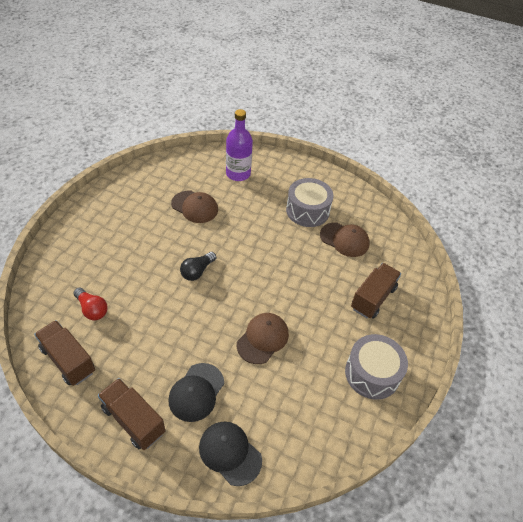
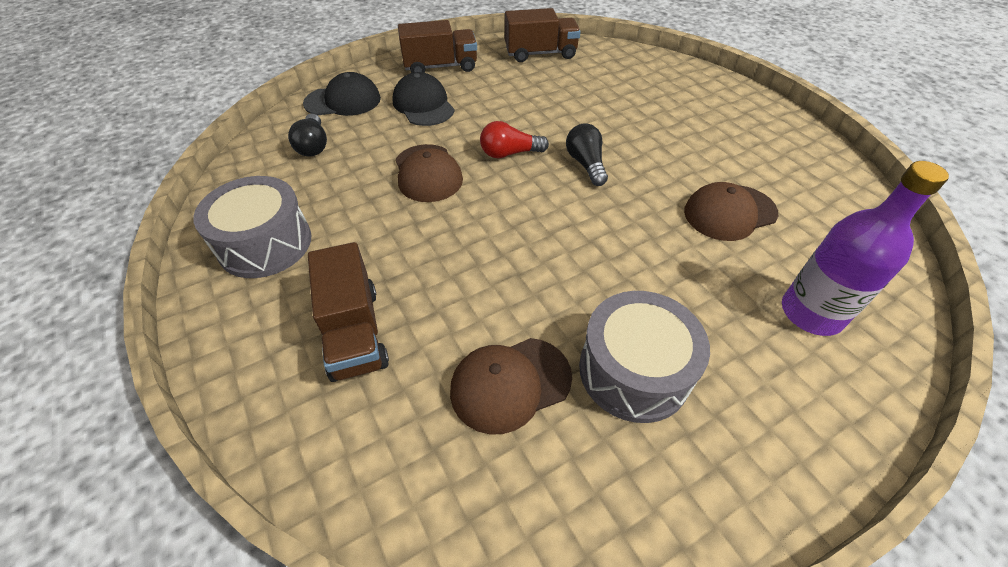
camera: 130 degrees right, 0 degrees up
(92, 309) = (591, 78): red light bulb -> red light bulb (509, 153)
(290, 424) = (313, 145): none -> black light bulb

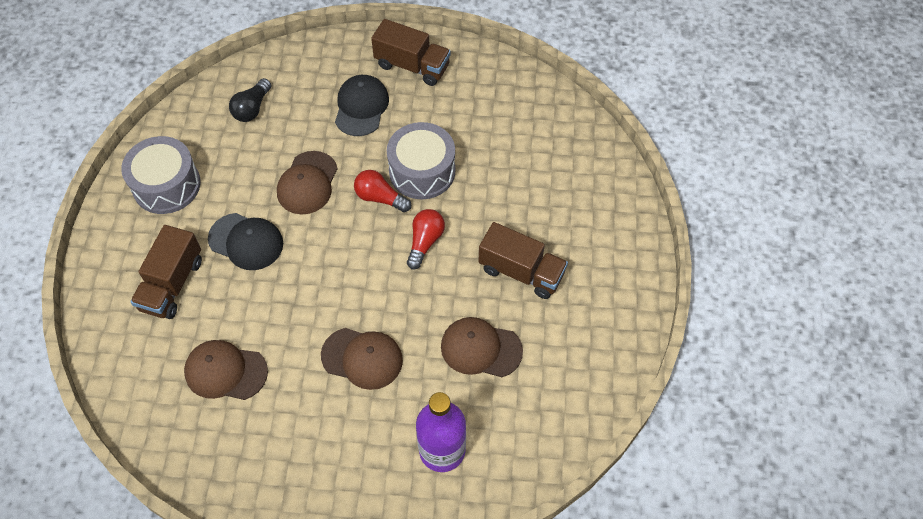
camera: 35 degrees right, 10 degrees up
(343, 101) = (306, 68): black cap -> black cap (246, 241)
(540, 54) = (512, 94): brown truck -> brown truck (521, 272)
(586, 164) = (425, 242): black light bulb -> red light bulb
(634, 371) = (297, 410): grey drum -> grey drum (422, 171)
(640, 280) = (362, 358): none -> brown cap

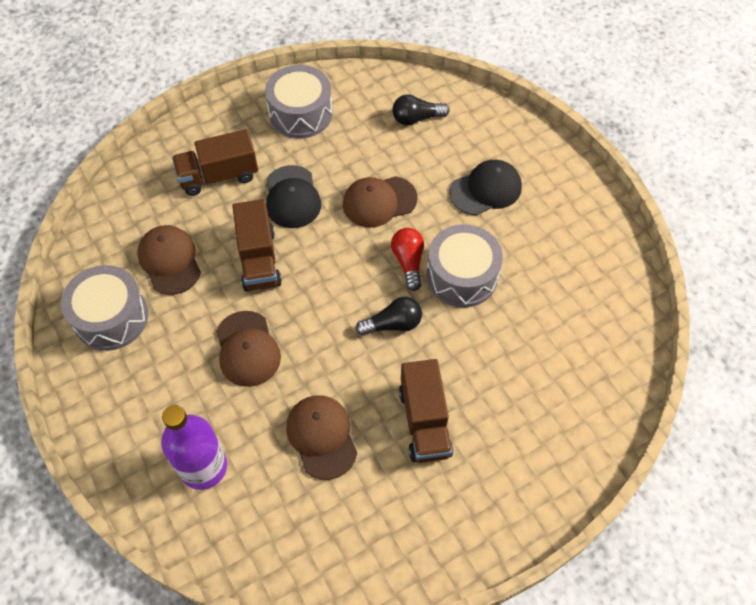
camera: 55 degrees right, 0 degrees up
(242, 450) = (111, 317): none -> grey drum
(412, 66) = (562, 198): brown truck -> brown truck (259, 259)
(425, 242) = (393, 324): red light bulb -> black light bulb

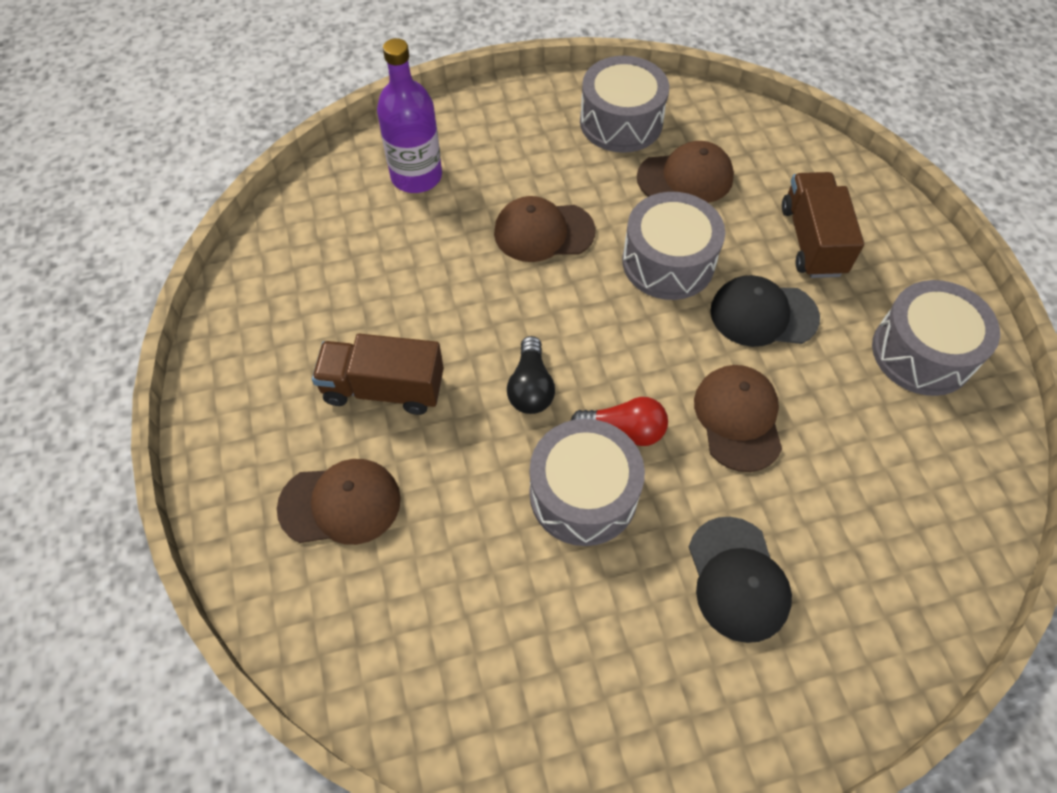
camera: 105 degrees right, 0 degrees up
(259, 259) = (668, 262): brown truck -> grey drum
(321, 436) = (408, 281): brown cap -> brown cap (340, 503)
(416, 118) = (904, 513): black light bulb -> none

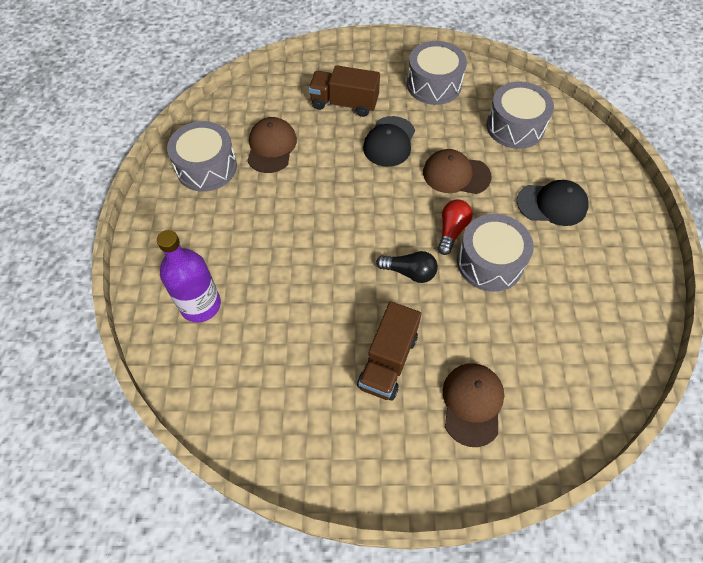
camera: 75 degrees left, 0 degrees up
(543, 232) = (286, 236): brown cap -> none
(668, 262) = (336, 175): grey drum -> grey drum (515, 126)

